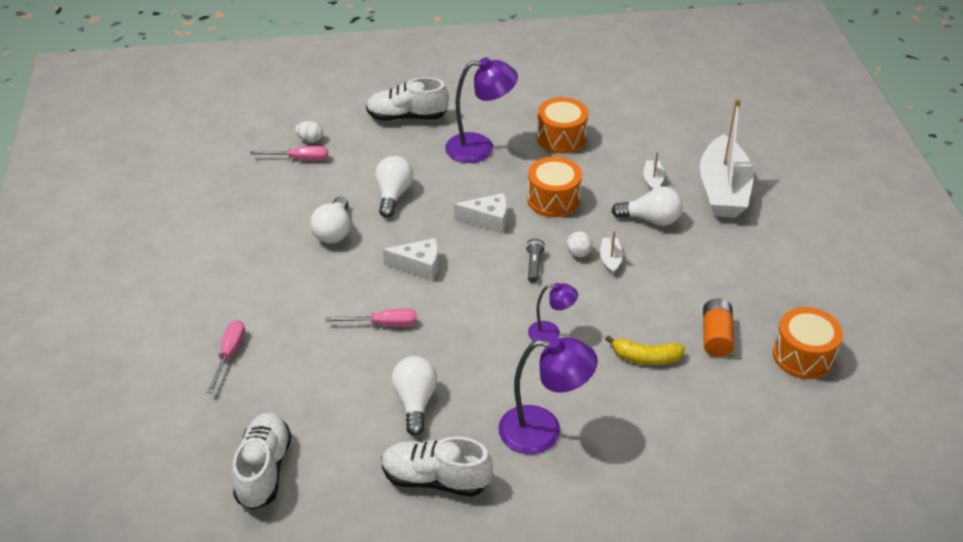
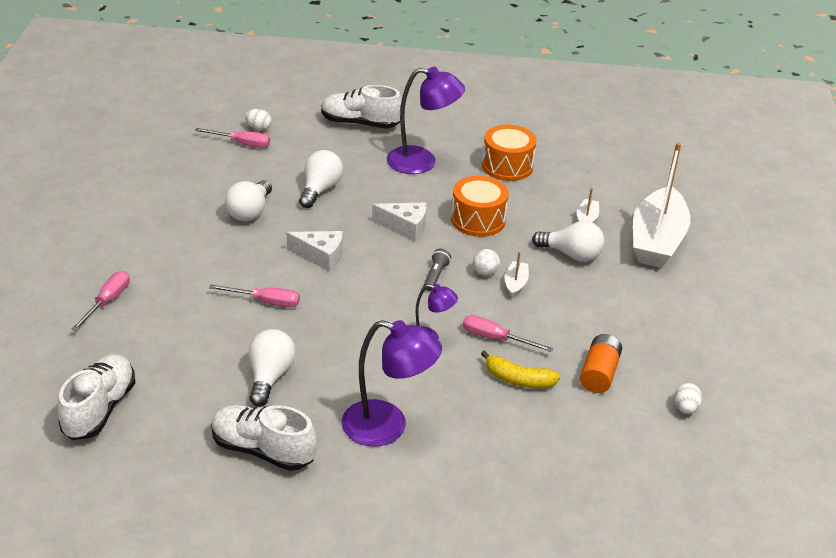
camera: 10 degrees right, 5 degrees down
(611, 320) = (495, 338): none -> pink screwdriver
(803, 356) = (685, 408): orange drum -> white egg

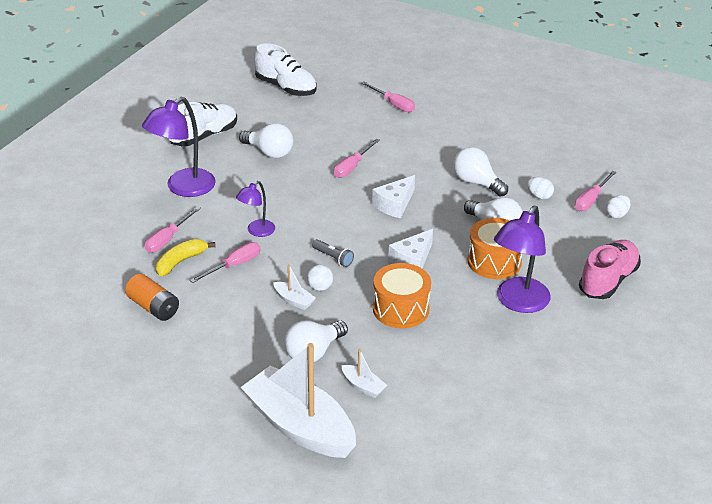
camera: 115 degrees right, 0 degrees up
(360, 123) = (608, 281): white shoe -> pink shoe
(489, 404) = (167, 239): none -> pink screwdriver
(507, 166) = (486, 362): orange drum -> orange drum (494, 261)
(685, 408) = (79, 340): white egg -> white egg (539, 196)

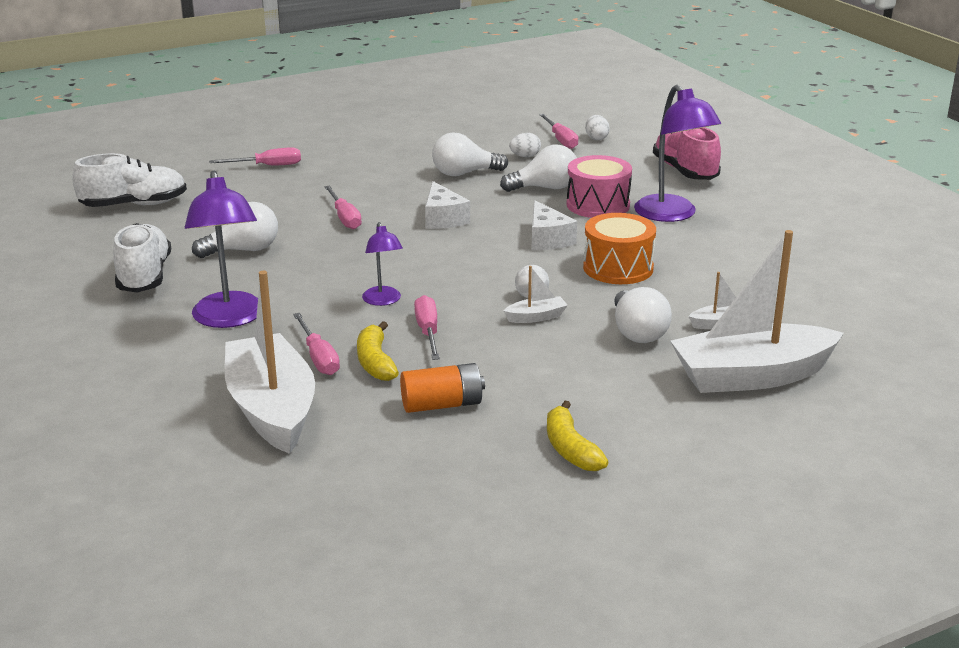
camera: 55 degrees left, 10 degrees down
(99, 249) = (272, 409): none -> white boat
(144, 377) = (570, 448): none -> yellow banana
(333, 258) = (490, 275): grey flashlight -> none
(494, 261) = (598, 205): orange drum -> pink drum

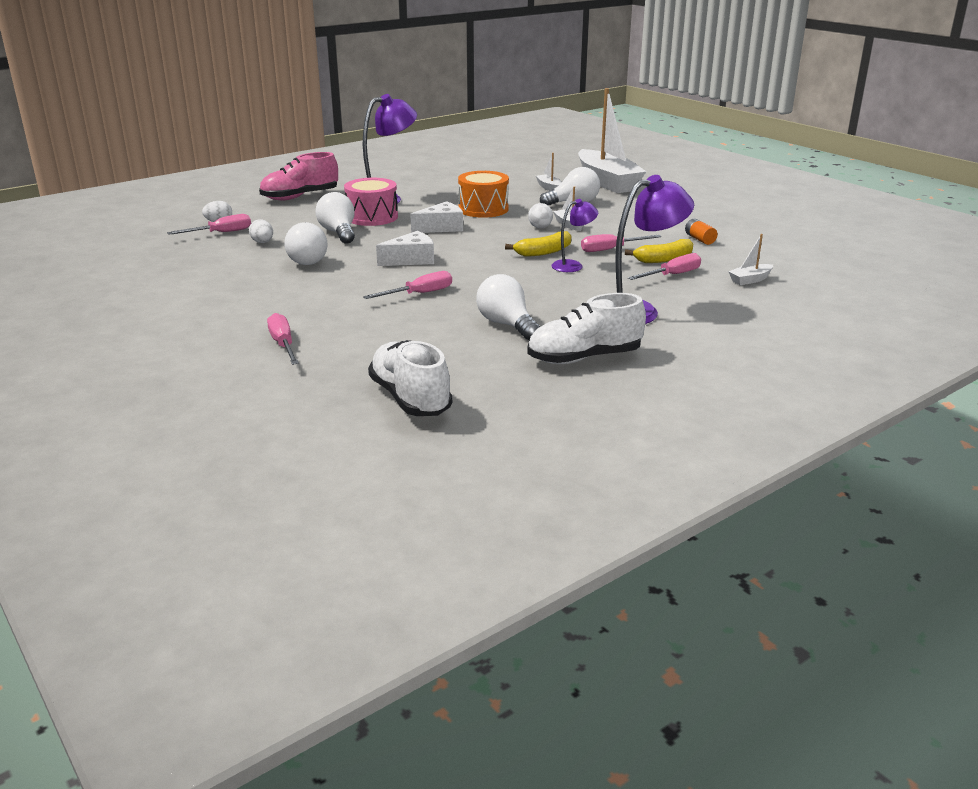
camera: 100 degrees left, 0 degrees up
(272, 409) = (750, 280): white boat -> white boat, size x0.40
(442, 405) = (699, 239): orange battery -> orange battery, size x0.65
(570, 448) = (716, 212): yellow banana -> yellow banana (543, 252)

